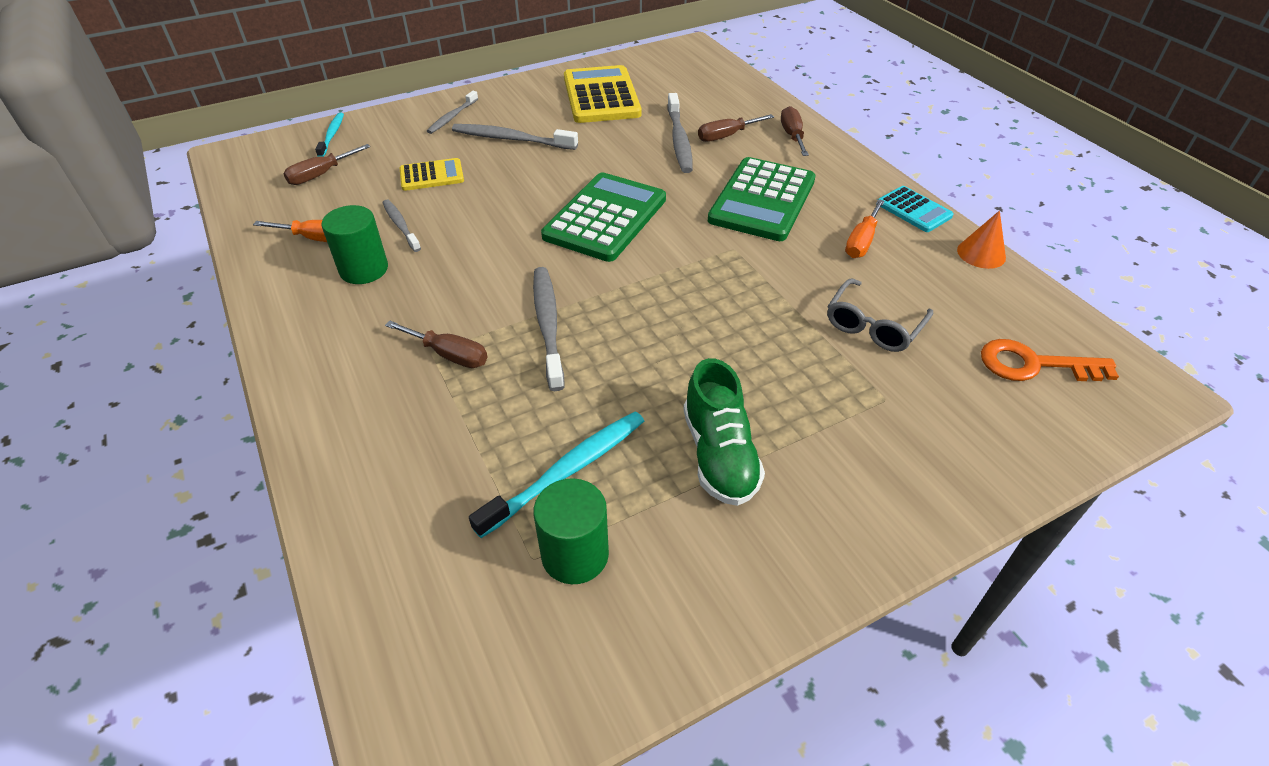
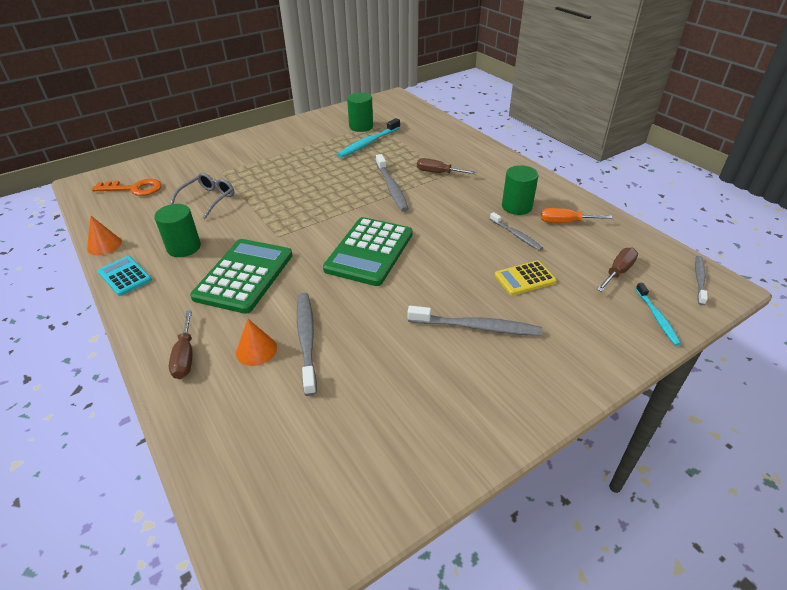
camera: 175 degrees right, 5 degrees down
(452, 117) = (557, 355): grey toothbrush -> grey toothbrush (699, 280)
(601, 96) = (399, 411): yellow calculator -> none
(719, 455) = (305, 151): green shoe -> none
(726, 136) = (256, 350): brown screwdriver -> orange cone
(861, 242) = (184, 247): orange screwdriver -> green cylinder

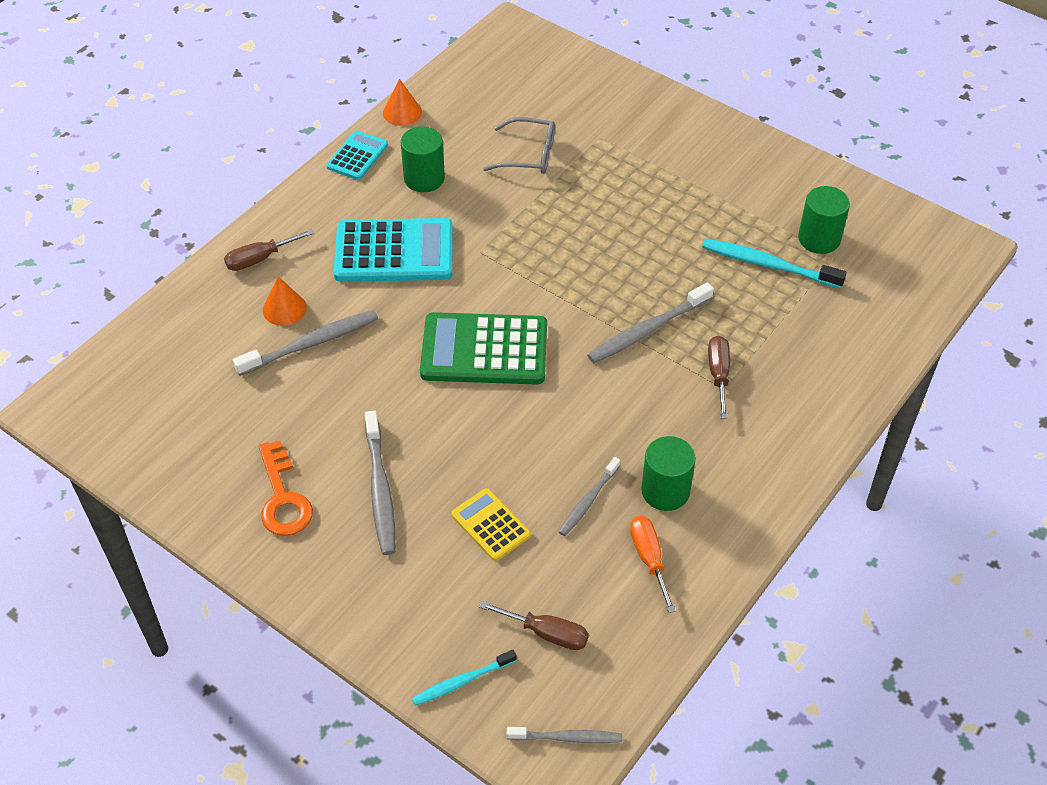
camera: 70 degrees right, 10 degrees up
(134, 189) = (521, 78): orange key -> orange key (283, 498)
(244, 276) = (394, 251): green calculator -> turquoise calculator

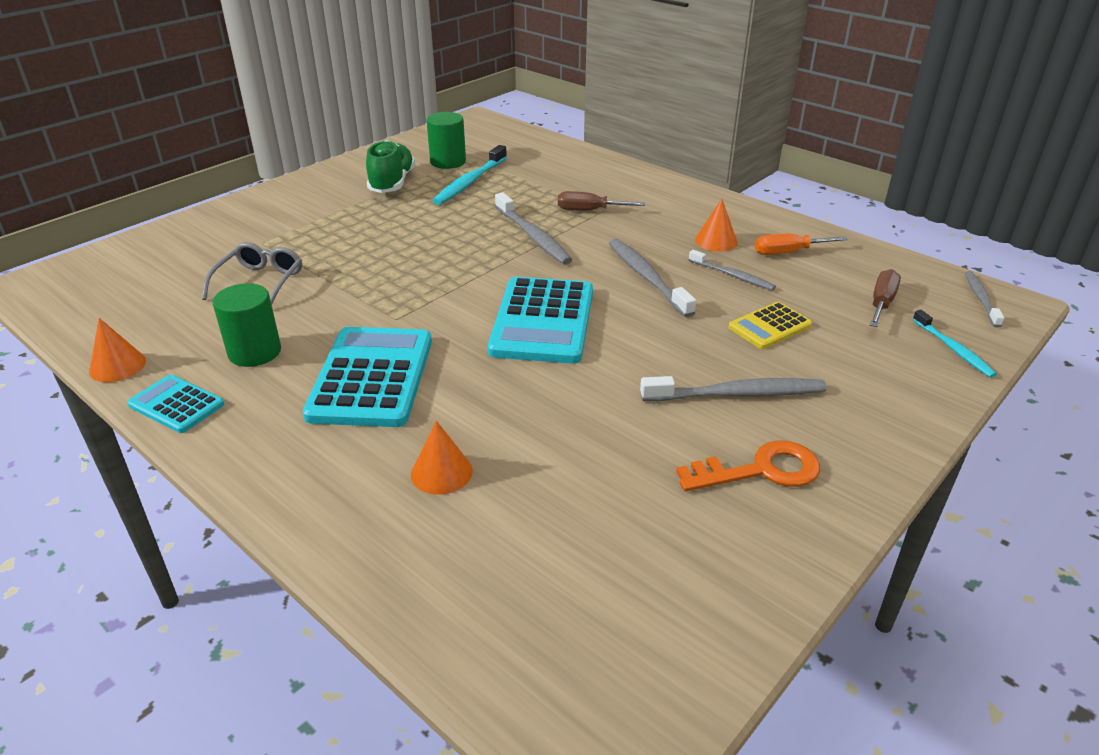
camera: 85 degrees left, 15 degrees down
(259, 259) = (335, 499): brown screwdriver -> none
(310, 344) = (510, 447): grey toothbrush -> grey toothbrush (647, 278)
(484, 350) = (543, 321): green calculator -> turquoise calculator
(665, 491) = (716, 241): green cylinder -> orange cone
(749, 202) = (392, 183): none -> green shoe

